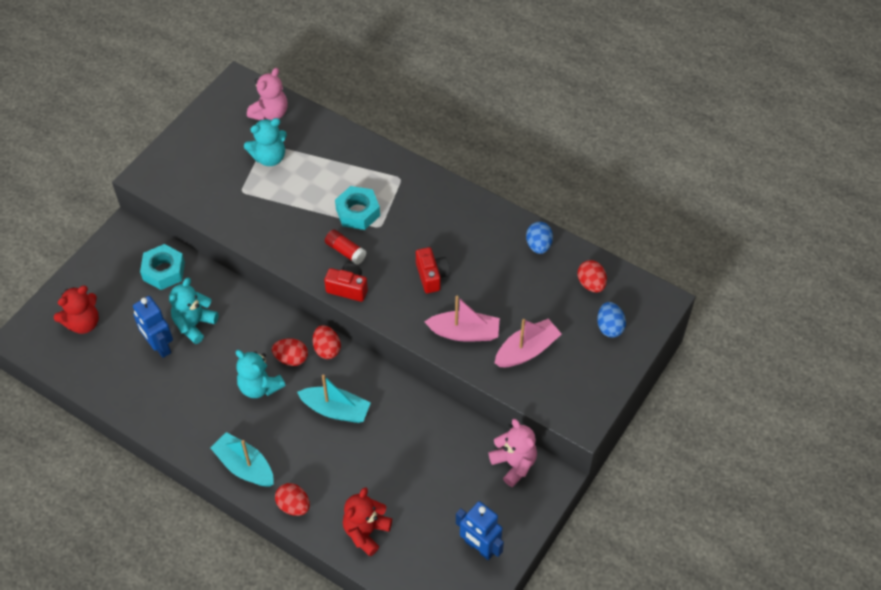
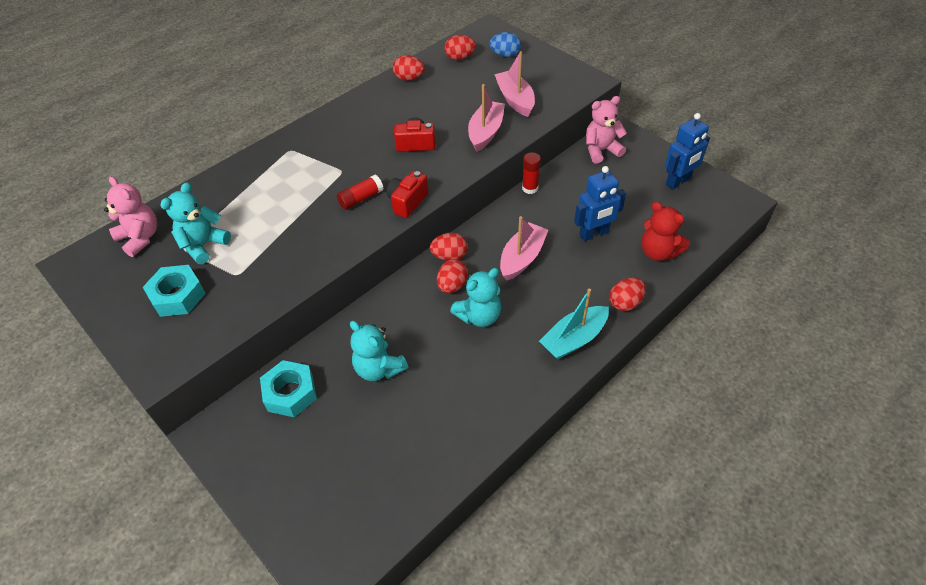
camera: 75 degrees left, 5 degrees down
(83, 323) = (332, 493): red teddy bear -> none
(159, 346) = (397, 407): blue robot -> blue robot (594, 234)
(269, 157) = (203, 245): turquoise teddy bear -> turquoise teddy bear turned 135 degrees counterclockwise
(336, 410) = (522, 258): turquoise boat -> pink boat
(358, 212) = (316, 184): turquoise nut -> turquoise nut (177, 296)
(435, 402) = (530, 188): none -> red glue stick
(538, 245) = (409, 78): blue egg -> red egg

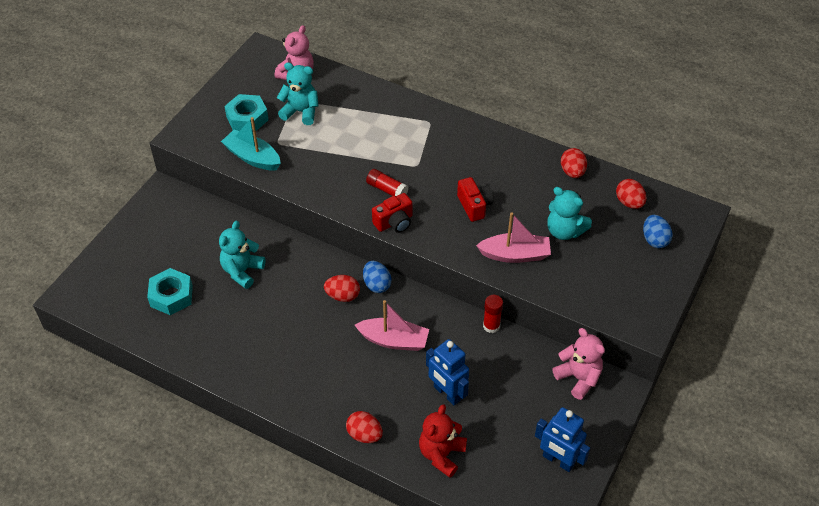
camera: 70 degrees right, 0 degrees up
(290, 393) = (206, 225): turquoise nut -> turquoise nut (171, 296)
(407, 202) = (394, 222): red camera -> red camera turned 135 degrees clockwise
(449, 256) = (377, 285): red egg -> blue egg
(479, 316) = (315, 324): turquoise teddy bear -> turquoise teddy bear (564, 231)
(515, 100) = (579, 266): pink boat -> none
(574, 339) = (310, 400): turquoise boat -> turquoise boat (252, 157)

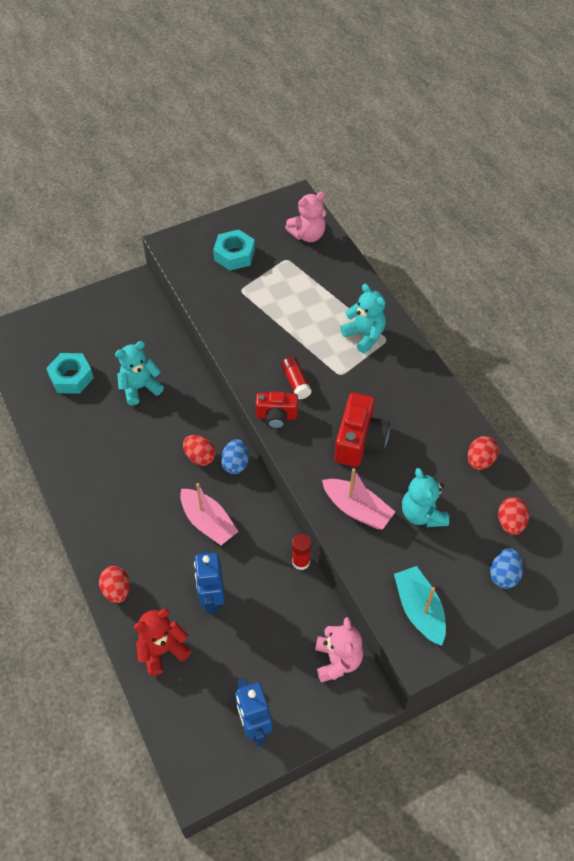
camera: 35 degrees right, 5 degrees up
(252, 157) = (210, 292): turquoise boat -> turquoise boat (419, 610)
(301, 112) = (282, 272): turquoise teddy bear -> turquoise teddy bear (364, 335)
(474, 206) = (359, 441): red camera -> red camera, size x1.52

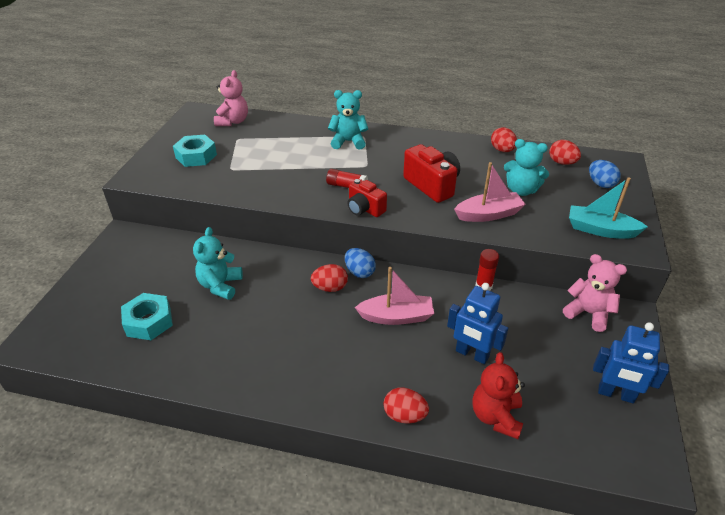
camera: 50 degrees left, 15 degrees down
(276, 416) = (365, 209): red camera -> red camera turned 90 degrees clockwise

